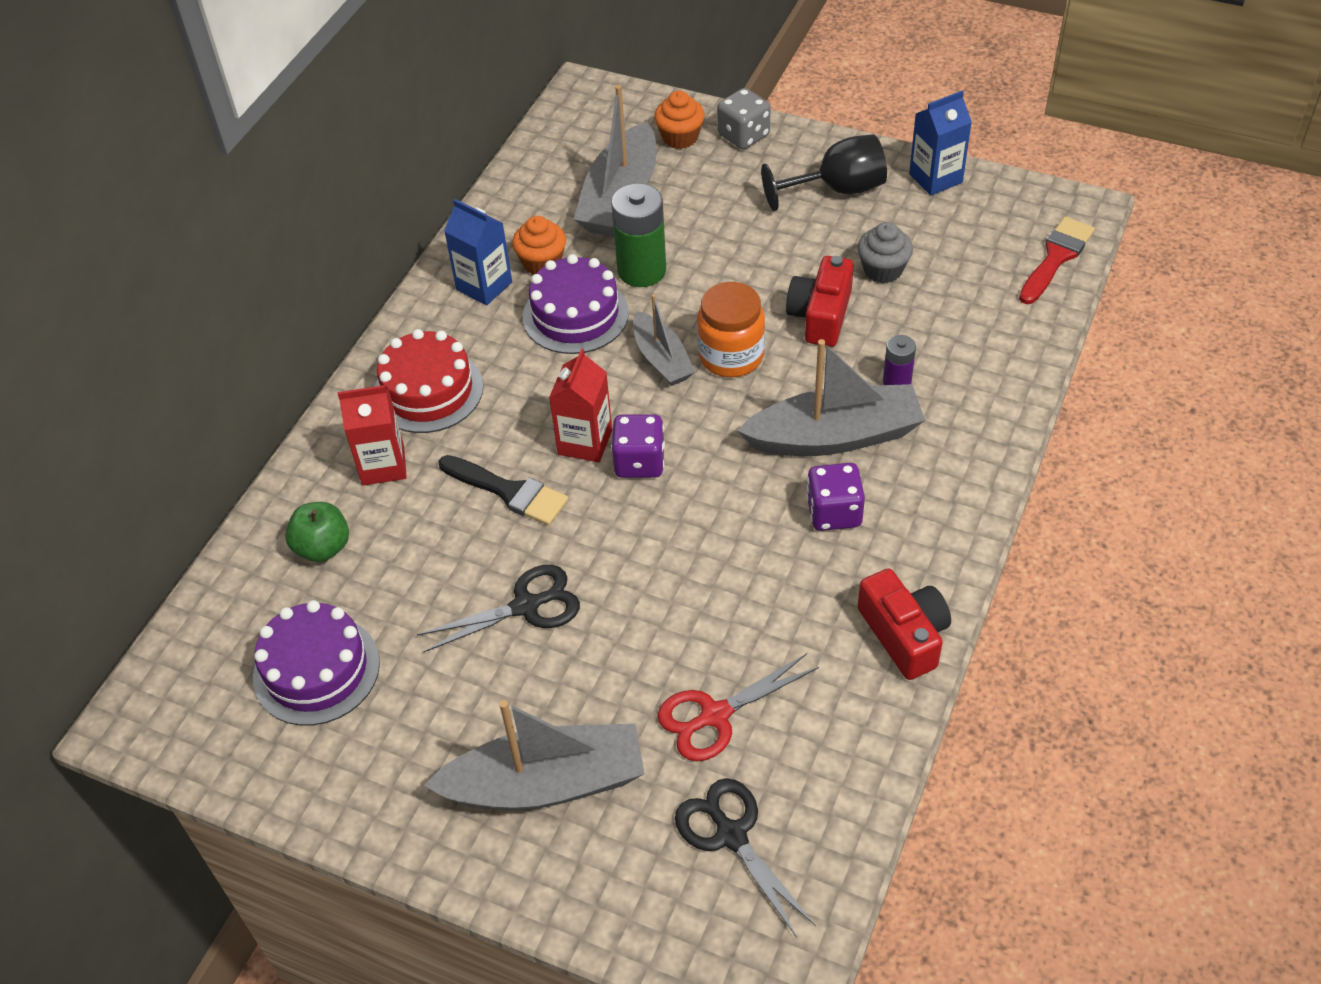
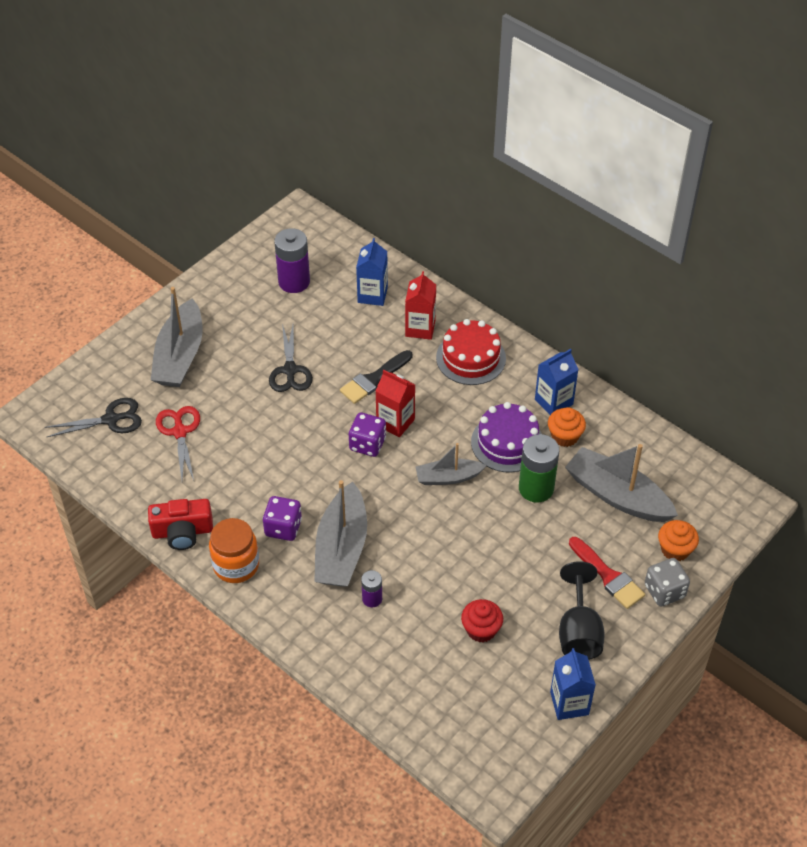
camera: 105 degrees right, 0 degrees up
(316, 670) = (294, 282): purple cake -> purple battery
(323, 547) = (372, 295): green apple -> blue carton
(731, 356) = (435, 515): orange jar -> orange jar (236, 565)
(821, 315) = (451, 577): red camera -> none
(883, 270) = (481, 630): grey cupcake -> red cupcake
(1056, 257) = (450, 749): red brush -> red brush (608, 576)

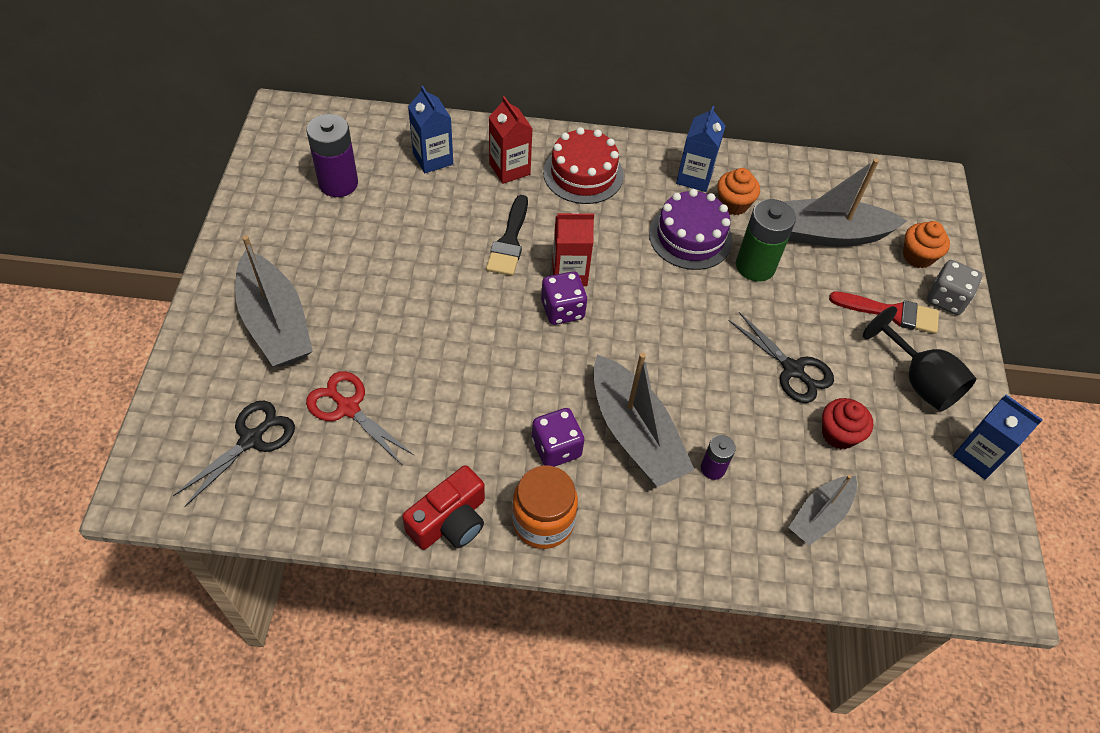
camera: 40 degrees left, 5 degrees up
(290, 370) = (414, 276): black scissors -> black scissors (793, 370)
(448, 477) = (669, 300): grey boat -> grey boat (820, 515)

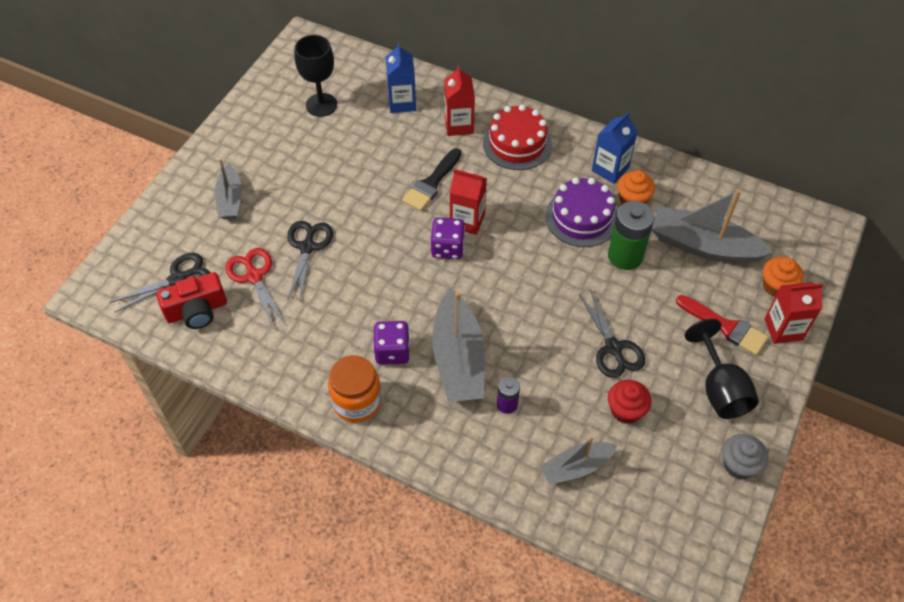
camera: 25 degrees right, 0 degrees up
(275, 323) = (230, 199): grey boat -> grey boat, size x0.59
(338, 183) = (321, 105): purple battery -> black goblet
(398, 354) = (307, 247): none -> black scissors
(450, 521) = (290, 379): red camera -> red camera (197, 310)
(946, 299) = (783, 329): grey dice -> red carton
(978, 456) = (739, 465): blue carton -> grey cupcake

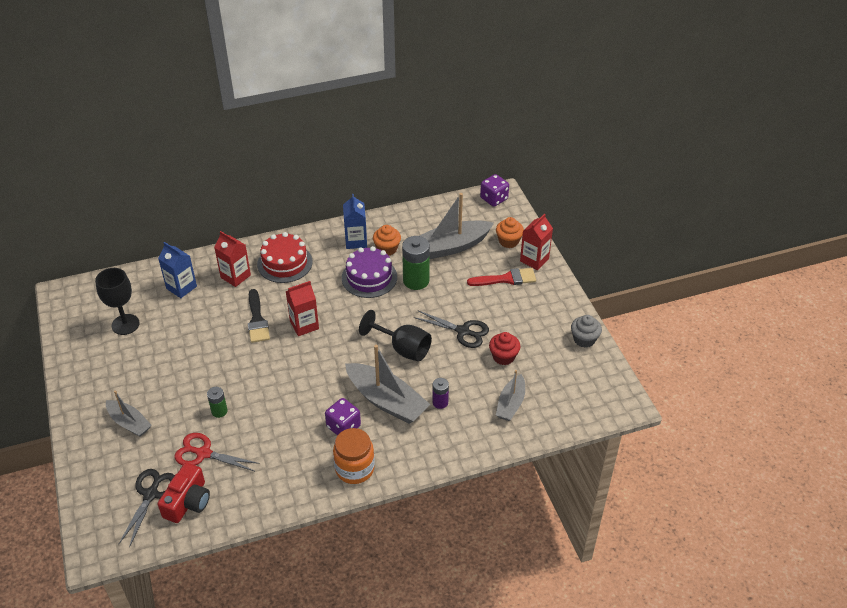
camera: 45 degrees left, 10 degrees down
(307, 247) = (219, 411): black scissors -> green battery
(447, 248) = (310, 348): purple dice -> purple dice (494, 199)
(720, 389) = (536, 311): black goblet -> black goblet (403, 348)

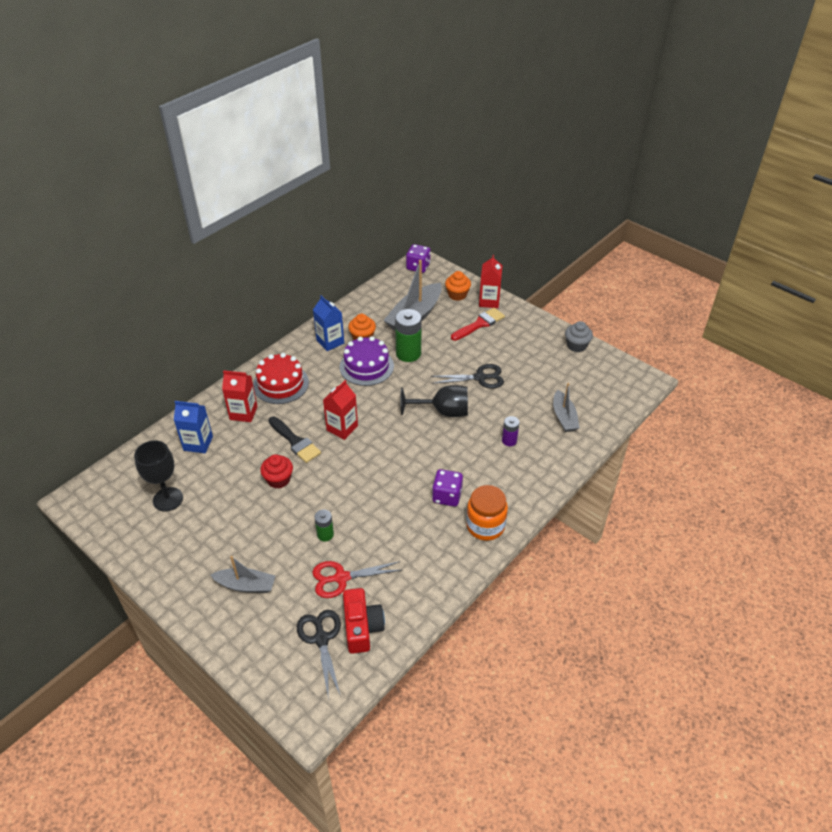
camera: 30 degrees left, 0 degrees up
(386, 401) = (465, 459): grey boat -> none
(503, 357) = (528, 384): red cupcake -> red cupcake (278, 479)

